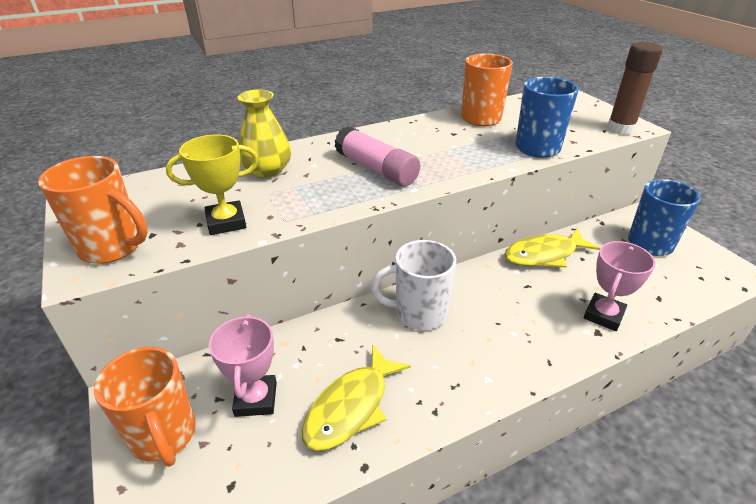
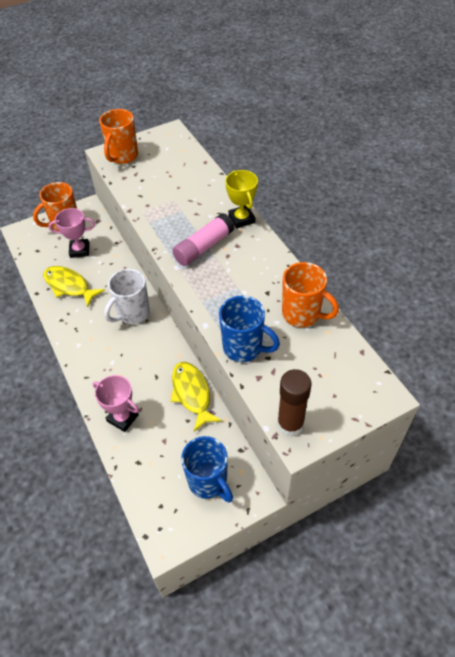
camera: 90 degrees right, 15 degrees up
(226, 222) = (142, 189): yellow trophy -> yellow trophy (241, 219)
(267, 170) = (201, 195): yellow vase -> none
(418, 314) = (132, 313): white mug -> white mug turned 135 degrees counterclockwise

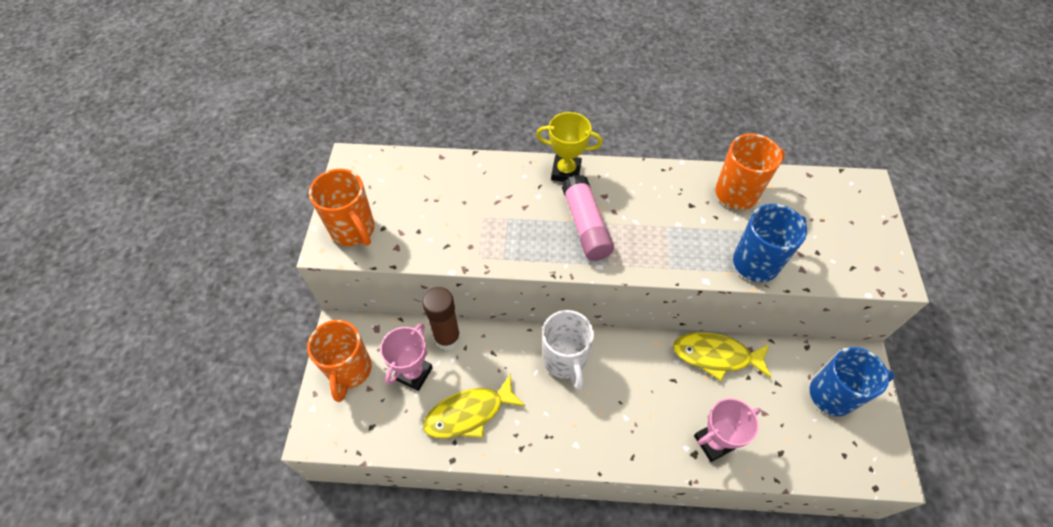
camera: 60 degrees left, 5 degrees up
(290, 424) = (872, 273): brown glue stick -> brown glue stick (447, 338)

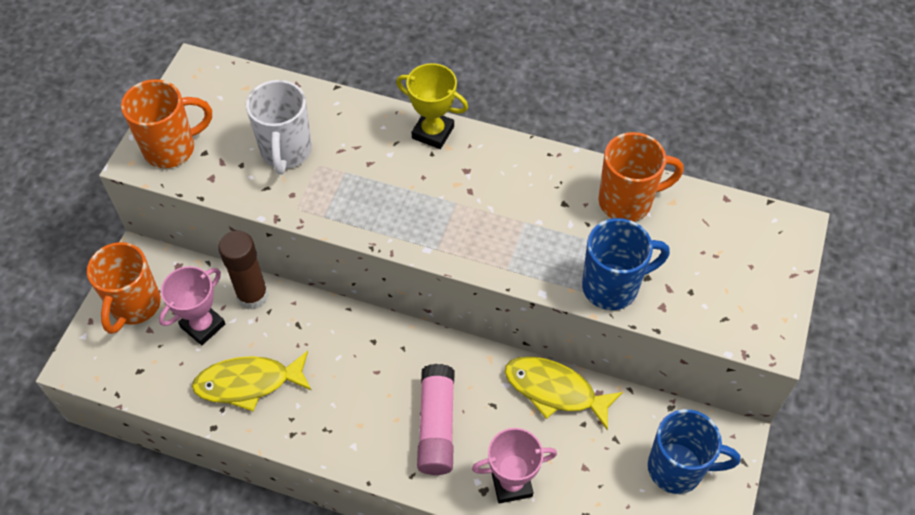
camera: 15 degrees right, 0 degrees up
(354, 230) = (172, 148): orange mug -> orange mug turned 90 degrees counterclockwise
(565, 361) = (376, 353): white mug -> white mug (286, 152)
(585, 225) = (430, 200): pink glue stick -> pink glue stick (436, 426)

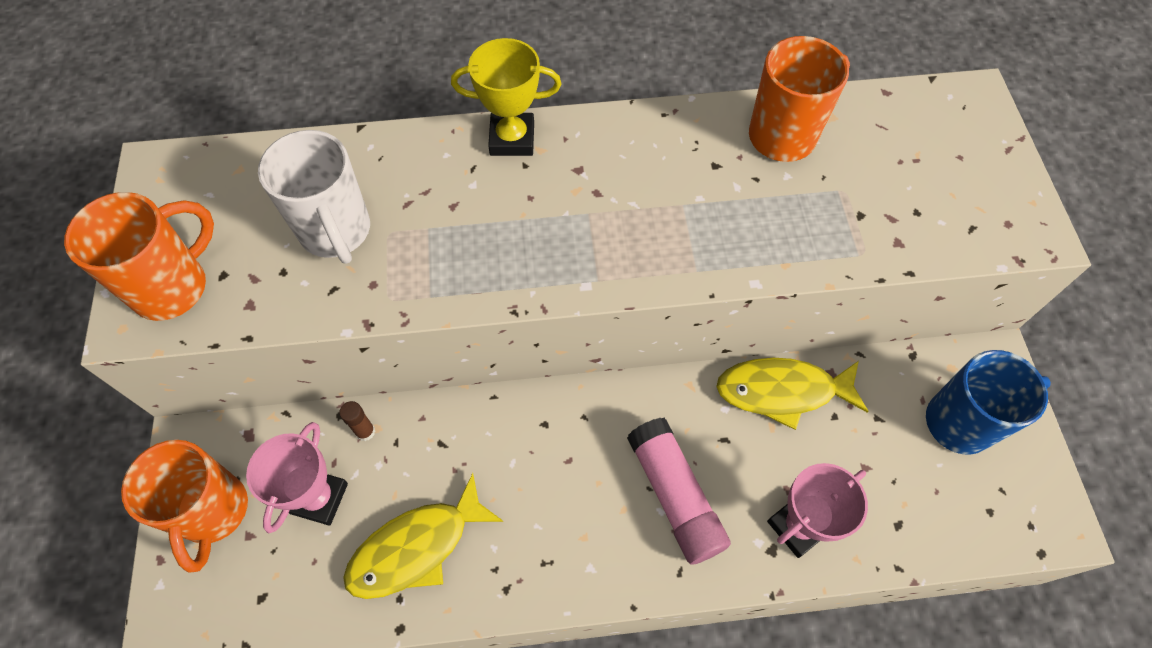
camera: 25 degrees left, 5 degrees up
(252, 296) = (365, 431): brown glue stick -> brown glue stick, size x0.46
(612, 286) = (829, 242): blue mug -> none

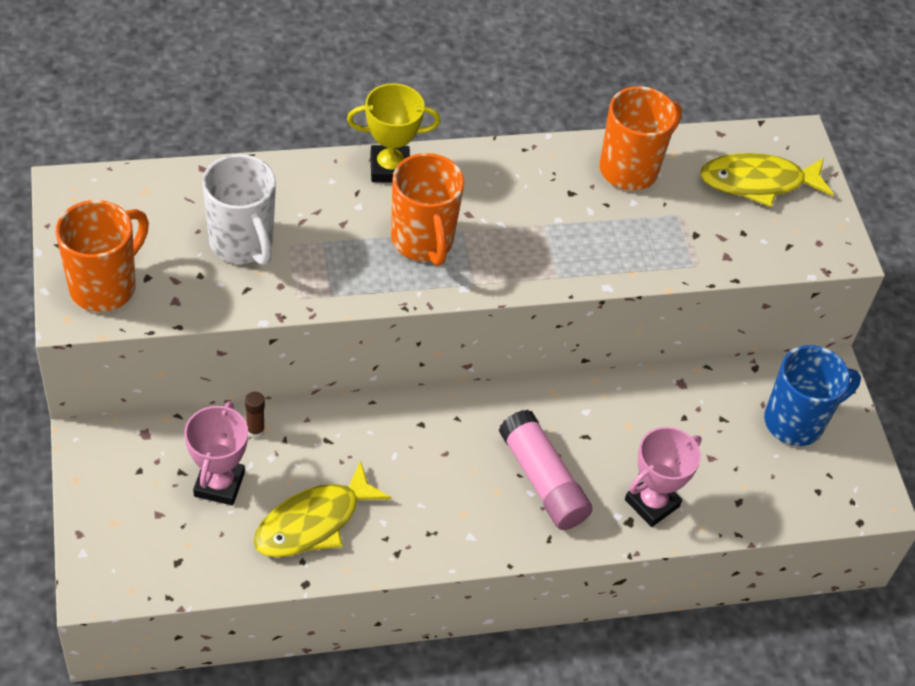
camera: 10 degrees left, 10 degrees down
(213, 512) = (123, 496): orange mug -> orange mug (423, 242)
(783, 391) = (637, 397): yellow fish -> yellow fish (758, 182)

